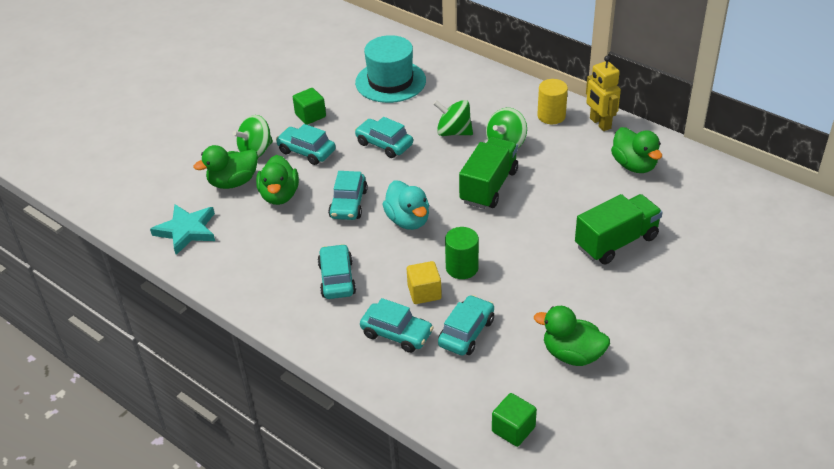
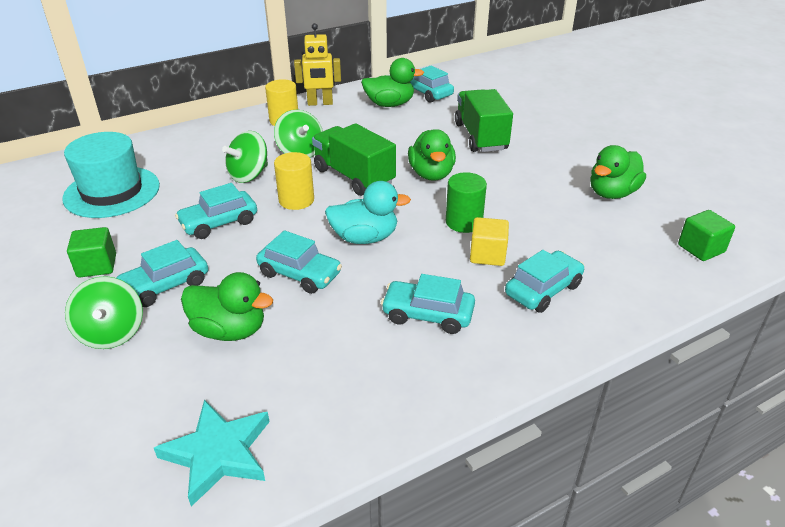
camera: 70 degrees left, 5 degrees down
(233, 182) = (156, 372): green duck -> green duck (431, 174)
(435, 169) = (296, 200): none -> yellow cylinder
(466, 332) = (560, 243): turquoise car -> turquoise car (427, 93)

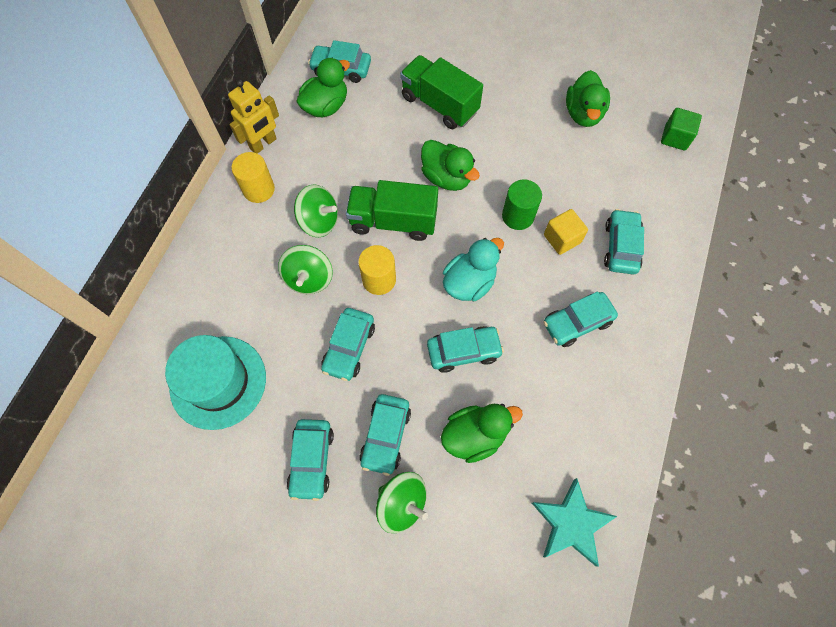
camera: 40 degrees left, 30 degrees up
(97, 266) = (311, 460): green cube -> turquoise car

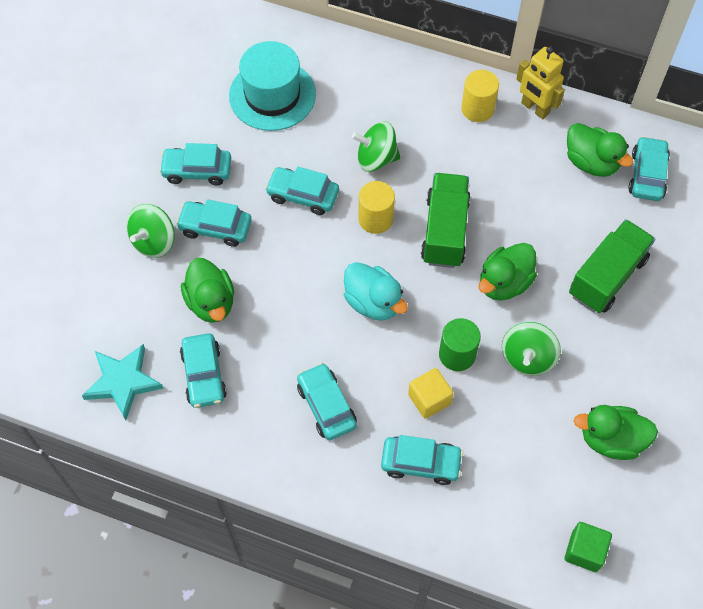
camera: 90 degrees right, 5 degrees down
(319, 221) = (442, 164): green spinning top -> green spinning top (527, 358)
(463, 351) = (296, 295): turquoise car -> turquoise car (204, 375)

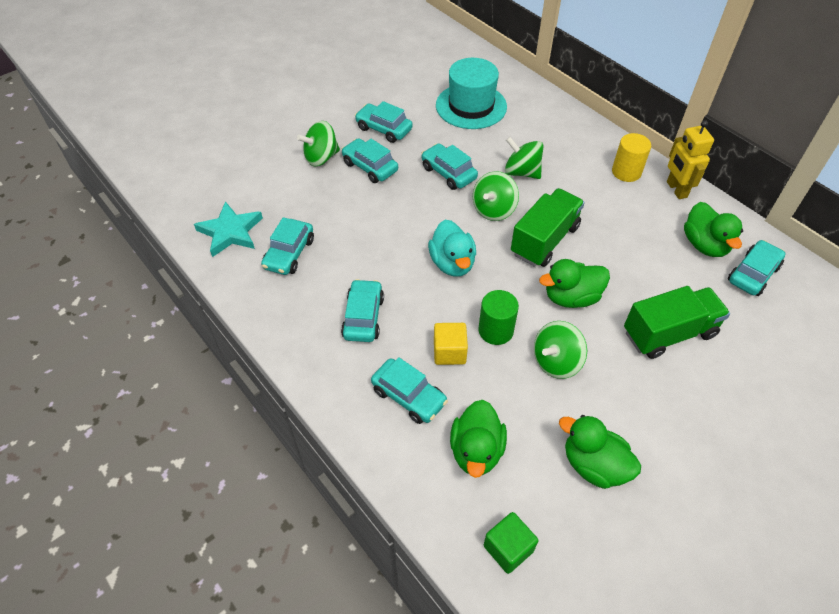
camera: 30 degrees right, 10 degrees down
(211, 302) = (331, 210): green duck -> green duck (476, 451)
(375, 219) = (494, 210): yellow cylinder -> green spinning top

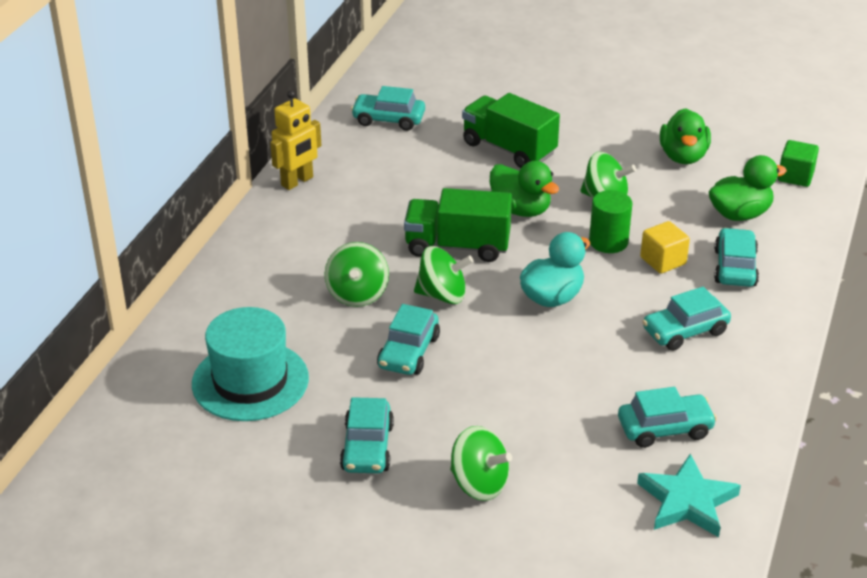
camera: 120 degrees left, 15 degrees down
(370, 167) = (456, 426): turquoise car -> none
(626, 172) = (293, 219): yellow cylinder -> none
(704, 245) = (371, 150): green duck -> none

